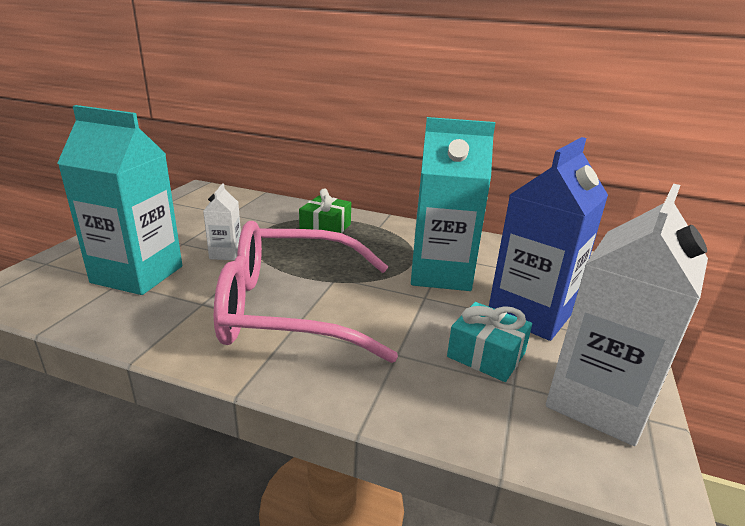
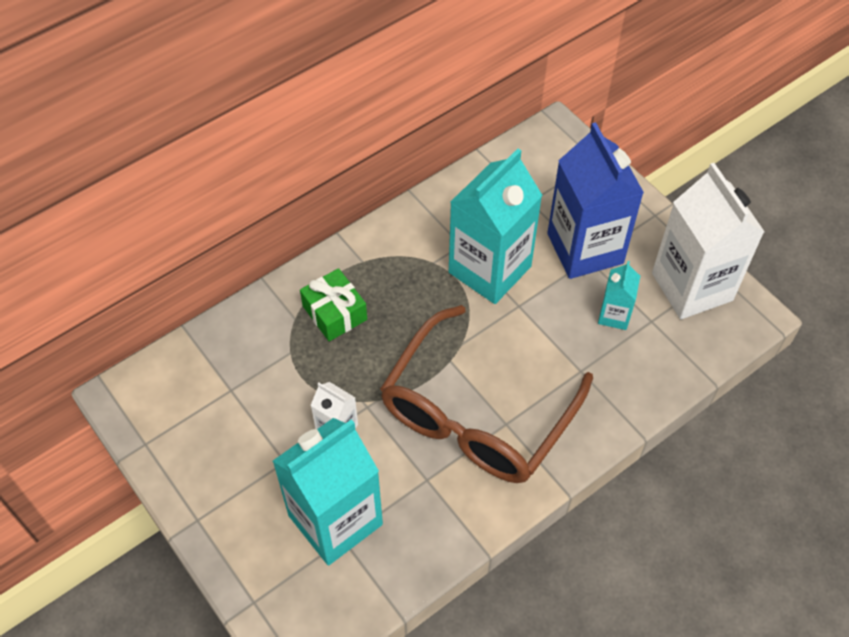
camera: 55 degrees left, 30 degrees up
(290, 308) = (477, 414): pink glasses -> brown glasses
(486, 355) = (614, 315): turquoise gift -> turquoise carton

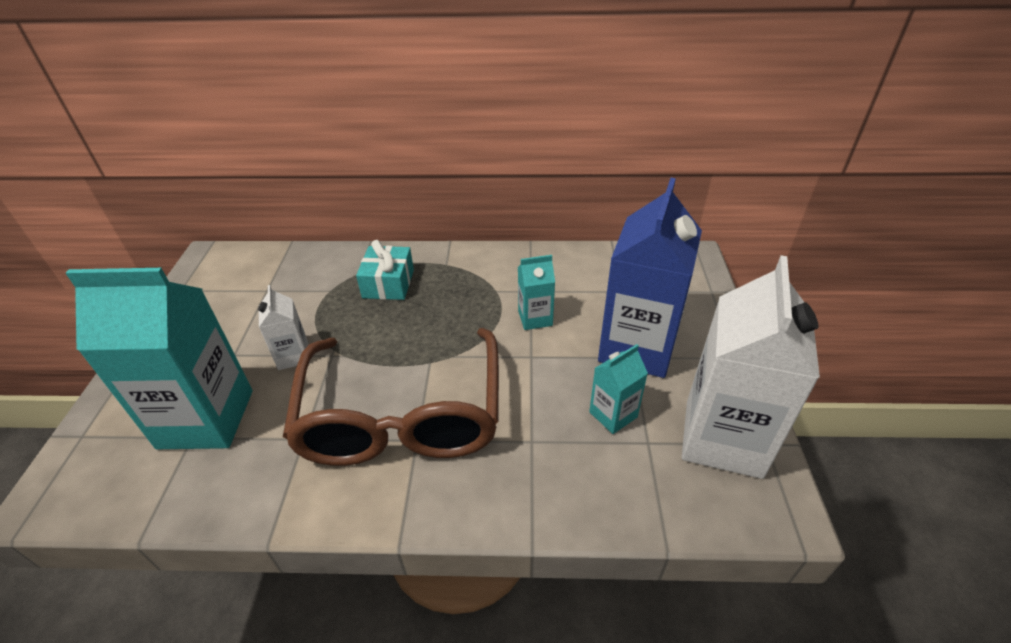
camera: 40 degrees right, 15 degrees down
(334, 313) = (388, 283): green gift -> turquoise gift
(477, 414) = (402, 415): brown glasses -> brown glasses turned 75 degrees counterclockwise
(489, 269) = (535, 318): turquoise carton -> turquoise carton, size x0.47

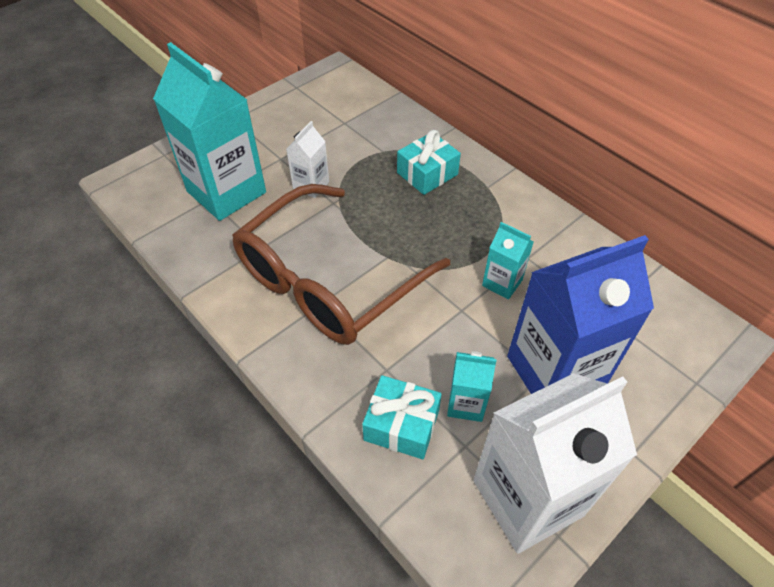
camera: 45 degrees right, 10 degrees up
(591, 469) = (401, 425): none -> turquoise gift

